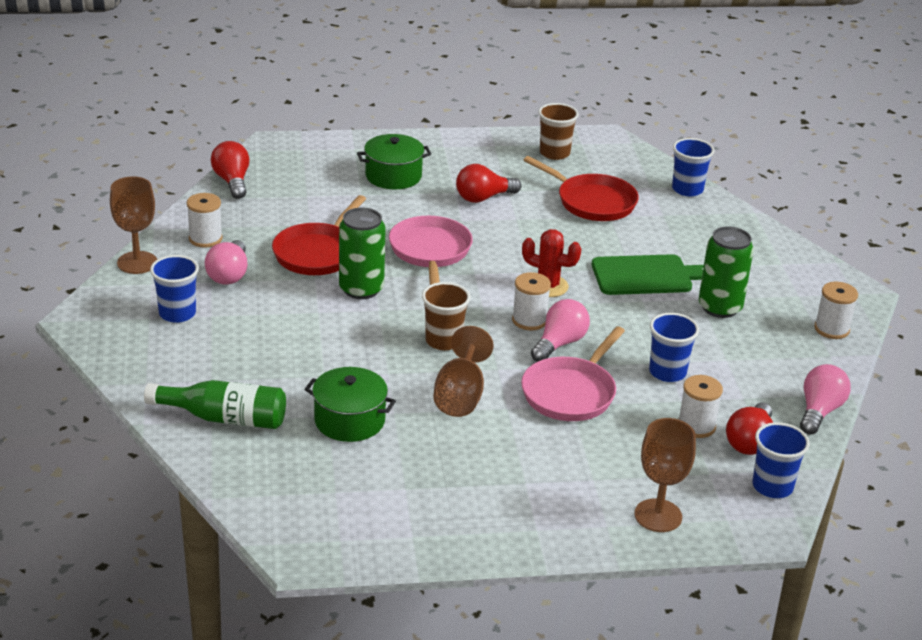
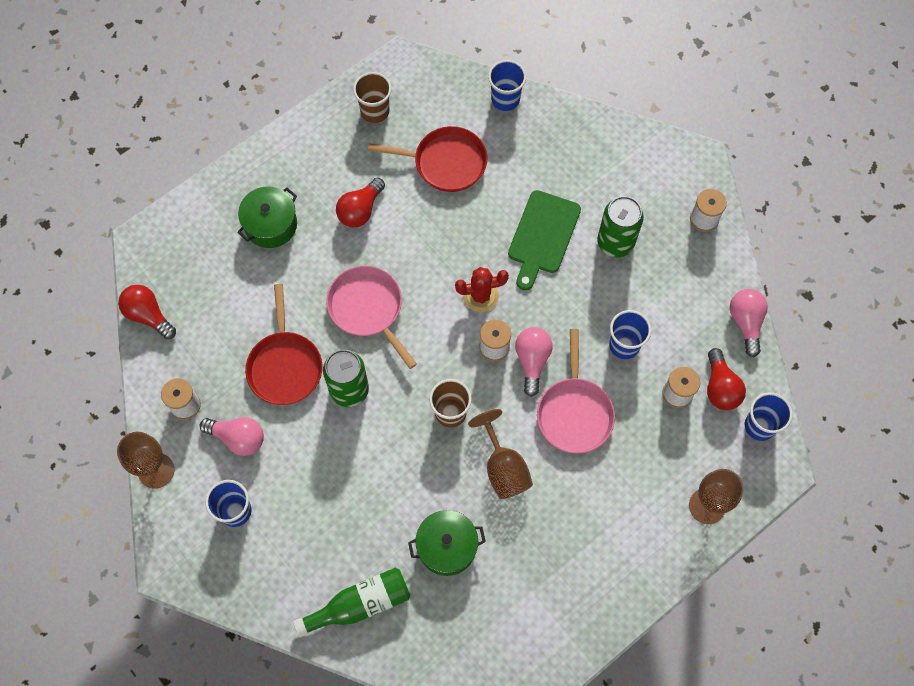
camera: 30 degrees left, 35 degrees up
(229, 275) = (238, 438): pink light bulb -> pink light bulb turned 45 degrees counterclockwise
(646, 276) = (542, 236): green cutting board -> green cutting board turned 150 degrees clockwise

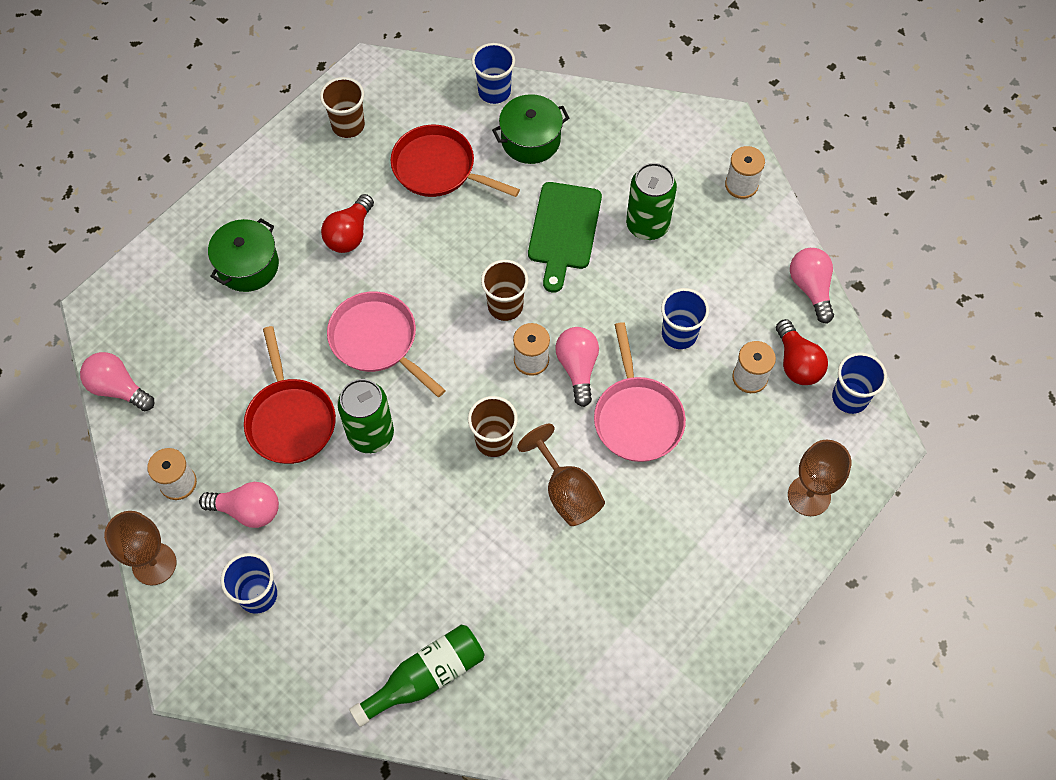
camera: 10 degrees left, 5 degrees down
(148, 315) = (118, 388): red light bulb -> pink light bulb
(445, 162) = (438, 168): red pan -> red pan turned 150 degrees counterclockwise
(447, 547) = (517, 593): green pot -> green pot (530, 140)
(480, 296) = (505, 306): red cactus -> brown cup

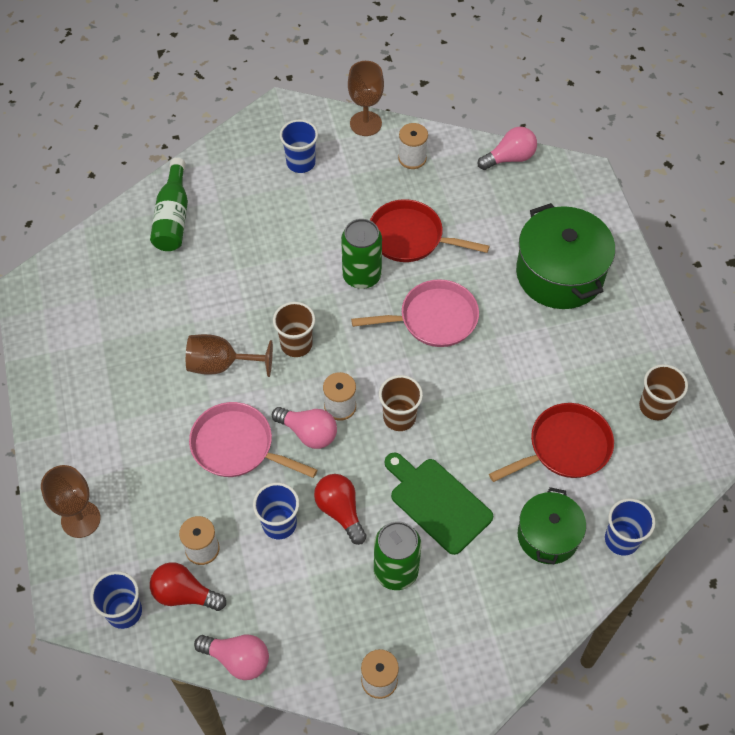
camera: 125 degrees right, 5 degrees down
(247, 510) = (362, 184): pink light bulb -> none
(248, 265) = (559, 273): green pot -> green pot, size x1.62
(350, 234) = (542, 351): red light bulb -> red light bulb (340, 511)

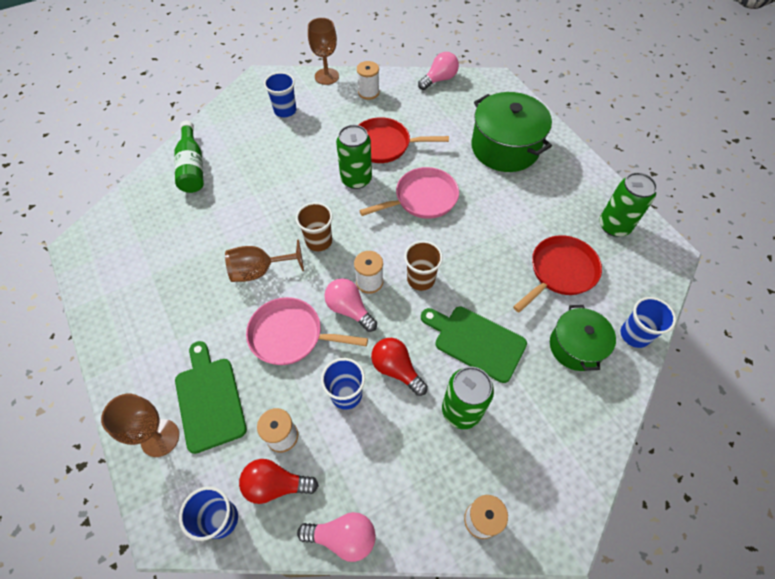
camera: 15 degrees left, 0 degrees up
(137, 493) = (209, 399): none -> green cutting board
(308, 433) = (349, 309): pink light bulb -> pink light bulb turned 150 degrees counterclockwise
(655, 406) = (614, 226): brown cup -> green can

